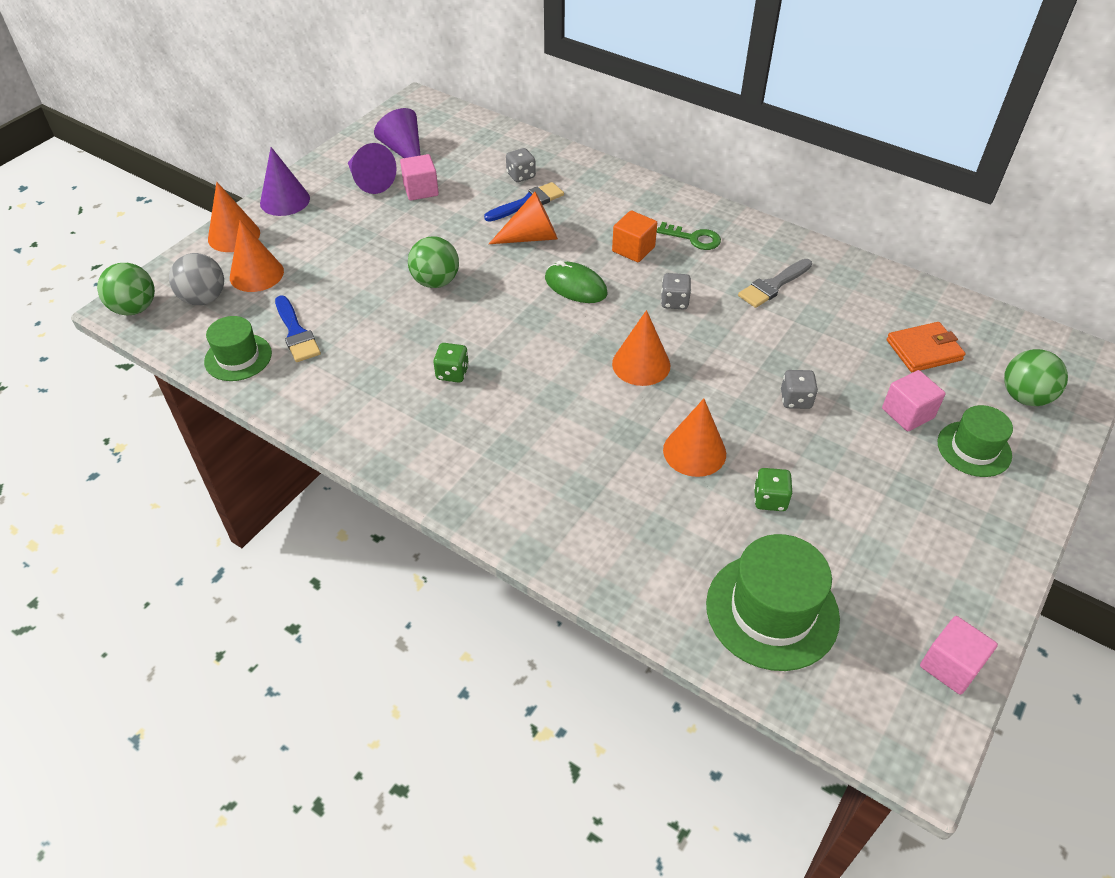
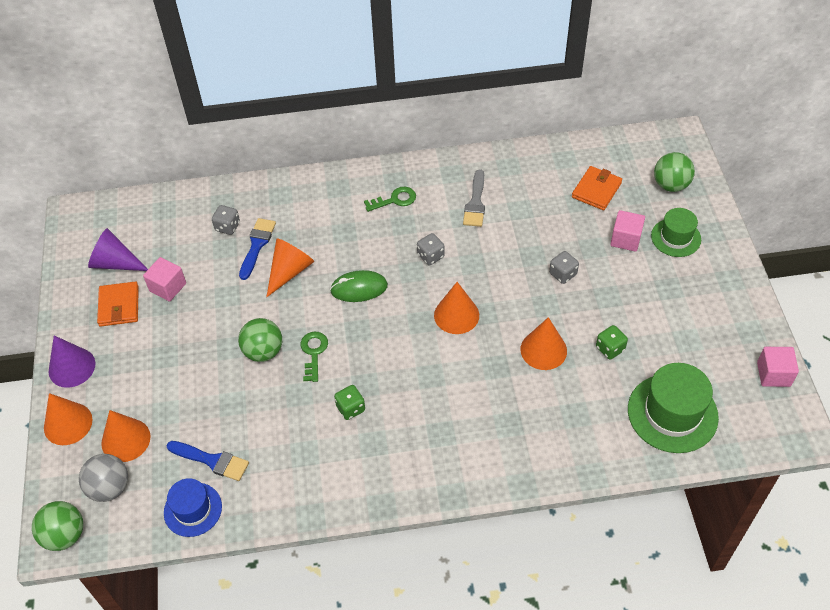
camera: 40 degrees left, 5 degrees up
(238, 357) = (193, 509): green hat -> blue hat
(369, 181) = (119, 306): purple cone -> orange wallet
(475, 309) = (313, 352): none -> green key
(633, 249) = (365, 234): orange cube -> none

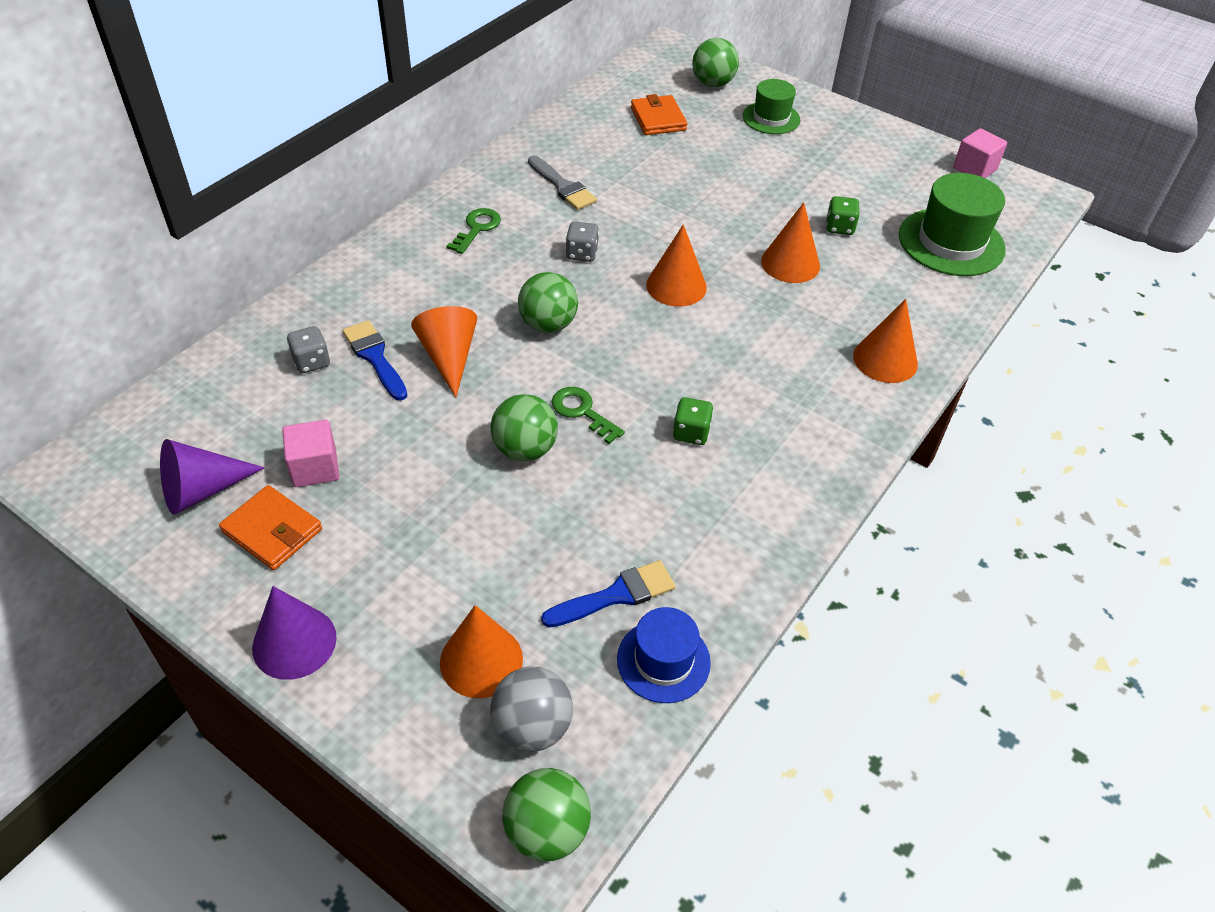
camera: 50 degrees left, 5 degrees down
(68, 423) = (376, 706): orange cone -> orange cone (885, 360)
(359, 288) = (548, 324): green mouse -> green ball
(563, 274) = (721, 196): grey dice -> none
(625, 239) = (734, 141): pink cube -> none

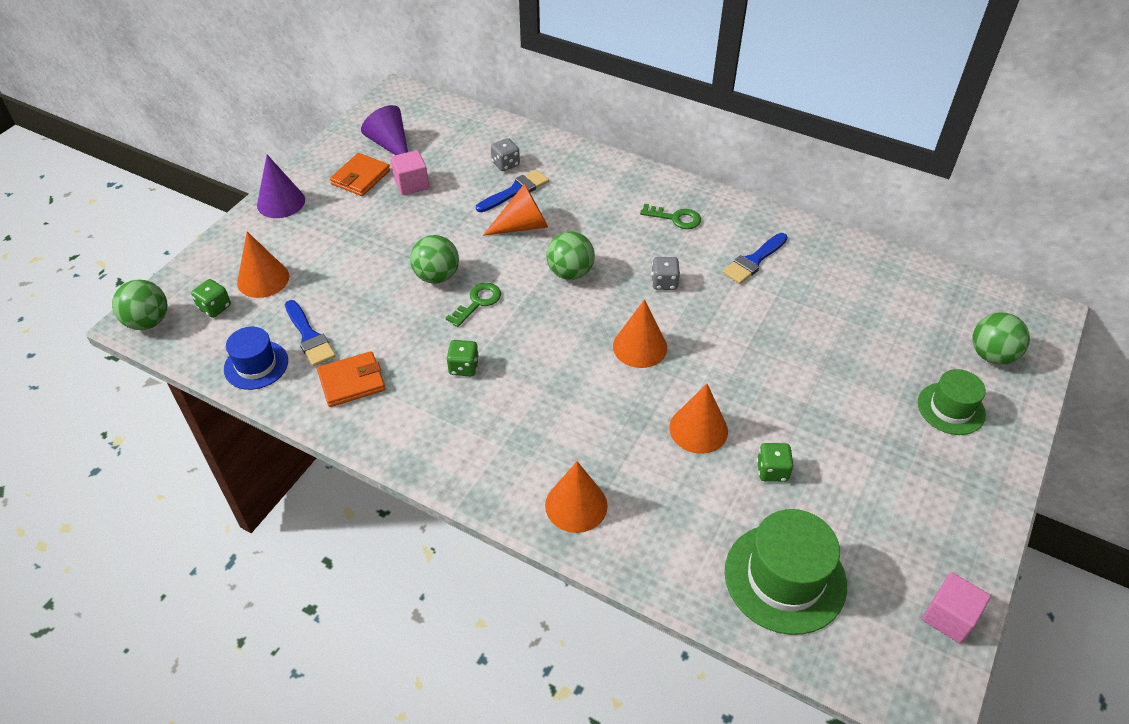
camera: 85 degrees right, 0 degrees up
(532, 727) = (215, 307): grey ball -> green dice
(563, 186) = (754, 261): grey brush -> blue brush
(658, 119) = (897, 315): orange wallet -> orange wallet (351, 381)

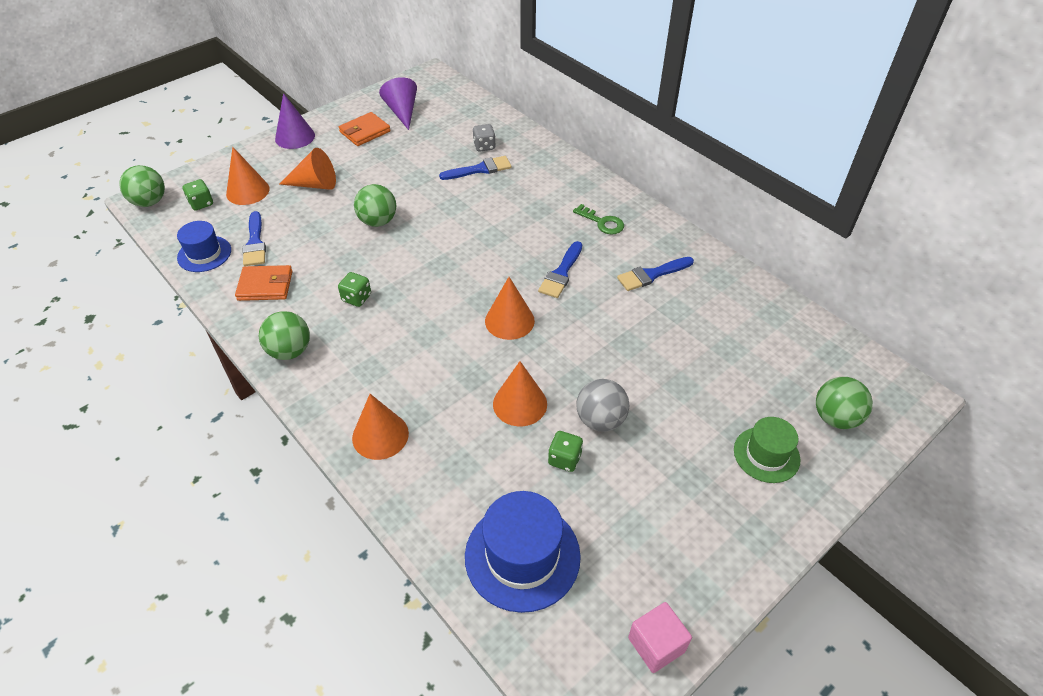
camera: 20 degrees right, 0 degrees up
(411, 184) = (400, 145): pink cube -> none
(478, 302) = (398, 250): green key -> none
(522, 226) = (469, 198): orange cone -> orange cone (315, 184)
(570, 273) = (486, 245): green ball -> green ball (290, 351)
(664, 282) = (561, 273): grey dice -> blue brush
(784, 422) = (600, 420): none -> grey ball
(785, 578) = (522, 556): green hat -> blue hat

